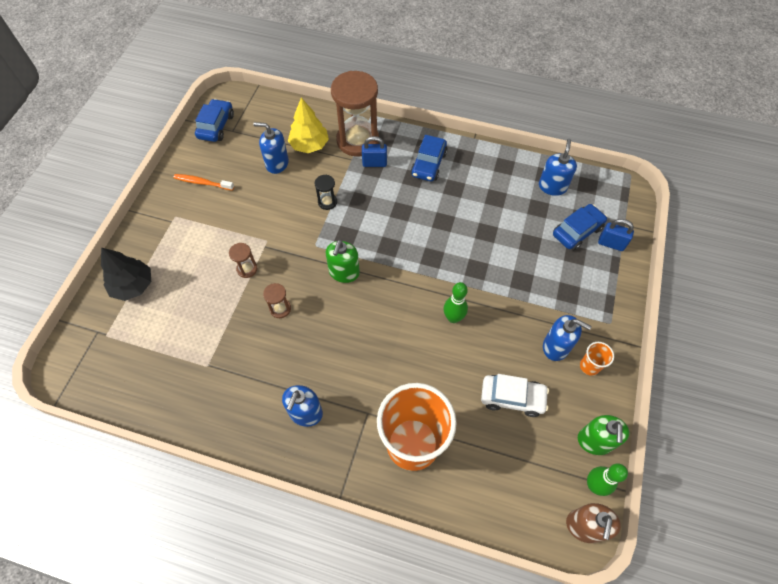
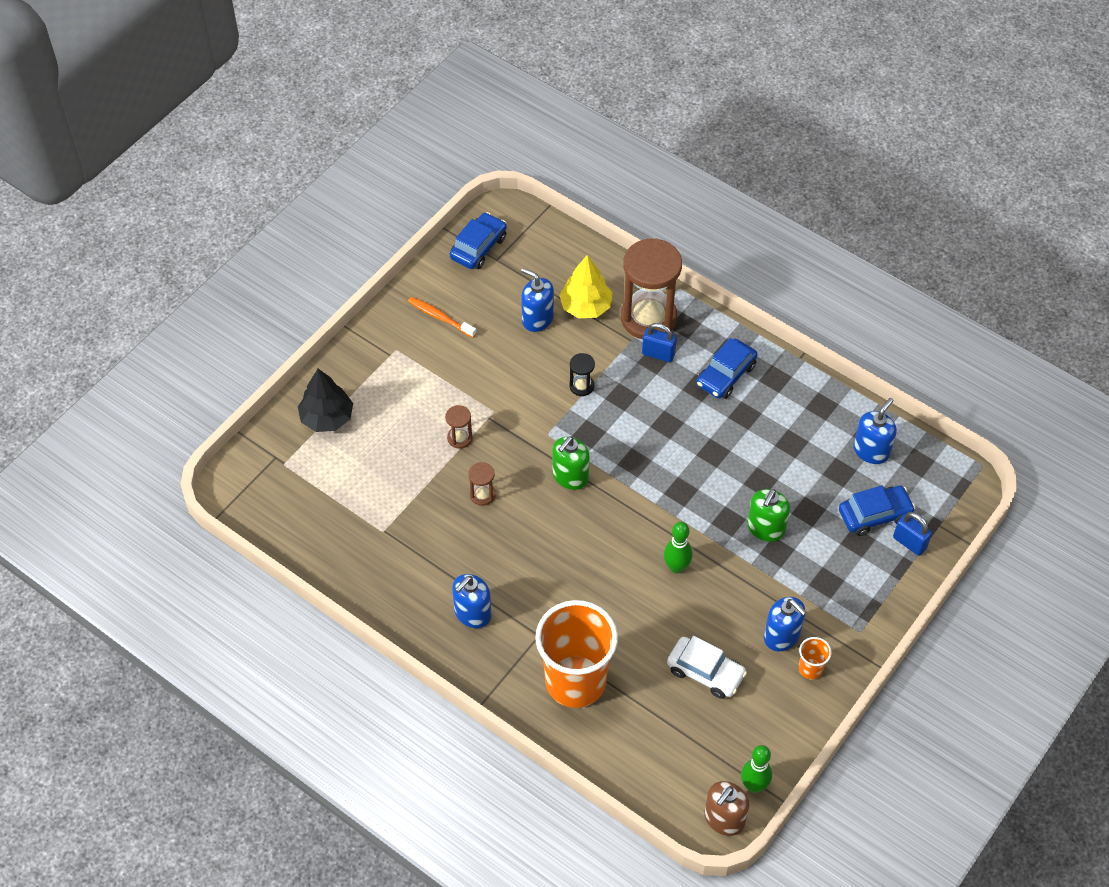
camera: 20 degrees right, 5 degrees down
(595, 441) = (777, 745): green soap dispenser -> green soap dispenser (765, 528)

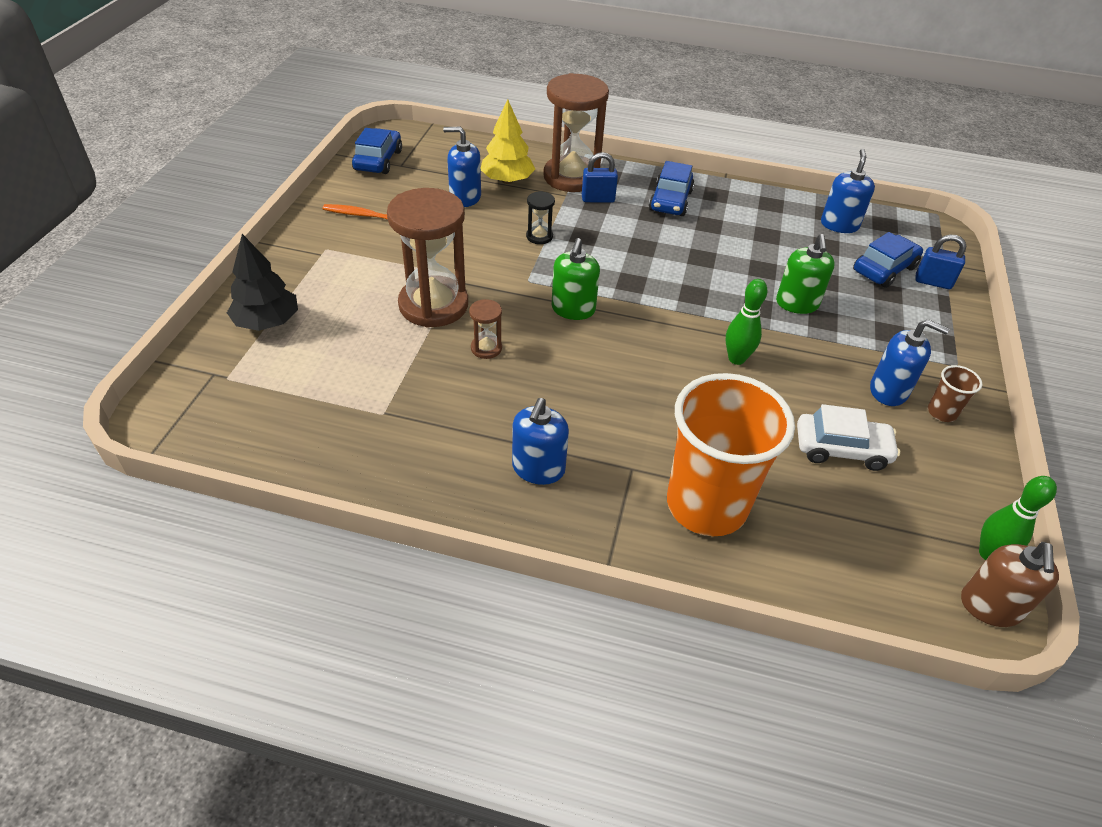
camera: 25 degrees left, 10 degrees down
(459, 438) = (433, 305): brown hourglass -> brown hourglass, size x2.34
(810, 669) = (941, 412): orange cup -> brown cup

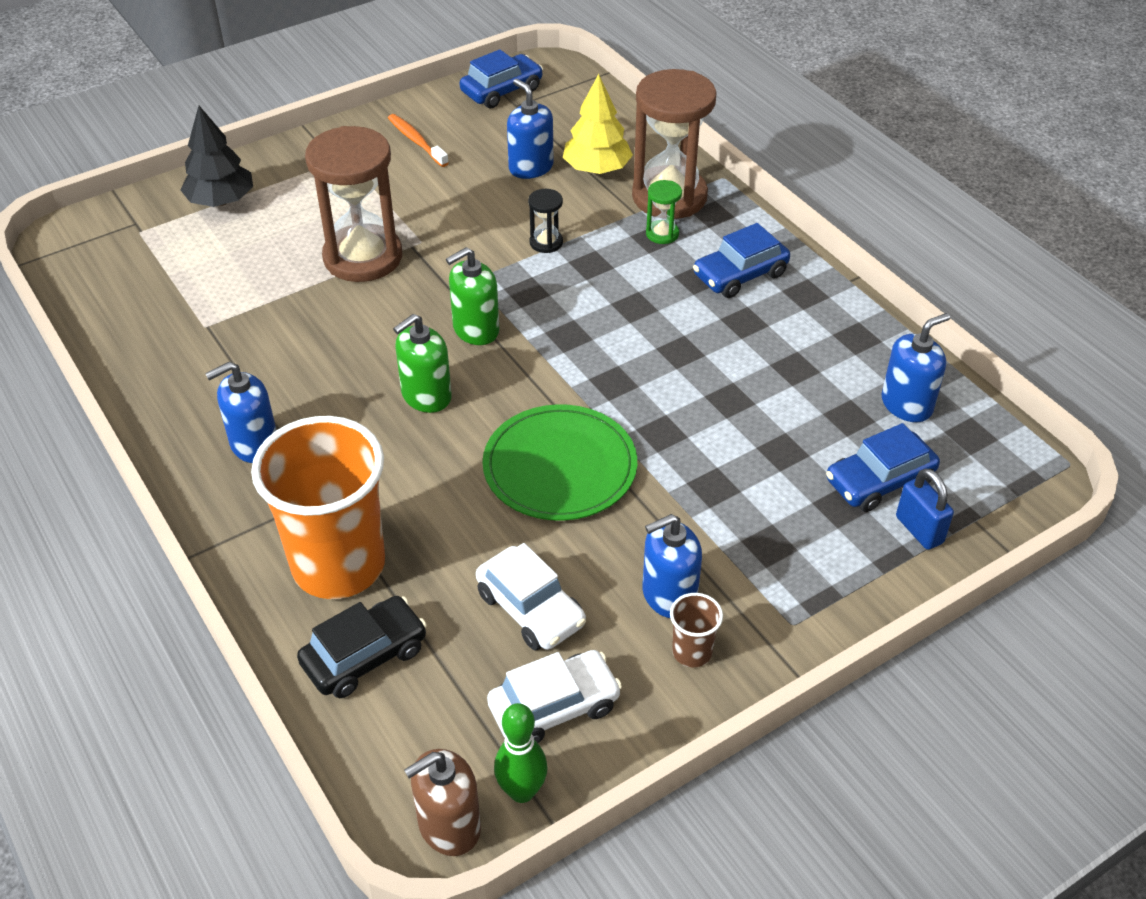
camera: 45 degrees right, 0 degrees up
(486, 348) = (352, 320): brown hourglass -> none
(598, 199) = (662, 234): blue padlock -> green hourglass
(736, 359) = (560, 467): green bowling pin -> green plate
(797, 304) = (711, 455): green soap dispenser -> green soap dispenser (426, 396)
(803, 548) = (364, 656): none -> black car
(884, 269) = (879, 481): blue car -> blue car turned 150 degrees clockwise
(888, 391) = (669, 595): blue soap dispenser -> blue soap dispenser turned 90 degrees clockwise
(932, 493) = (554, 707): none -> white car

